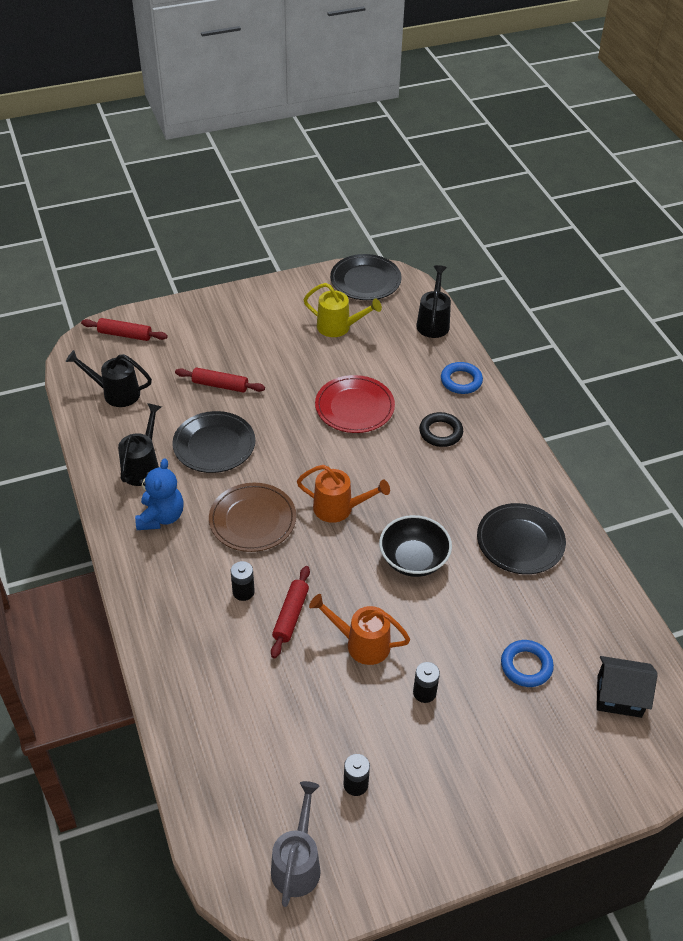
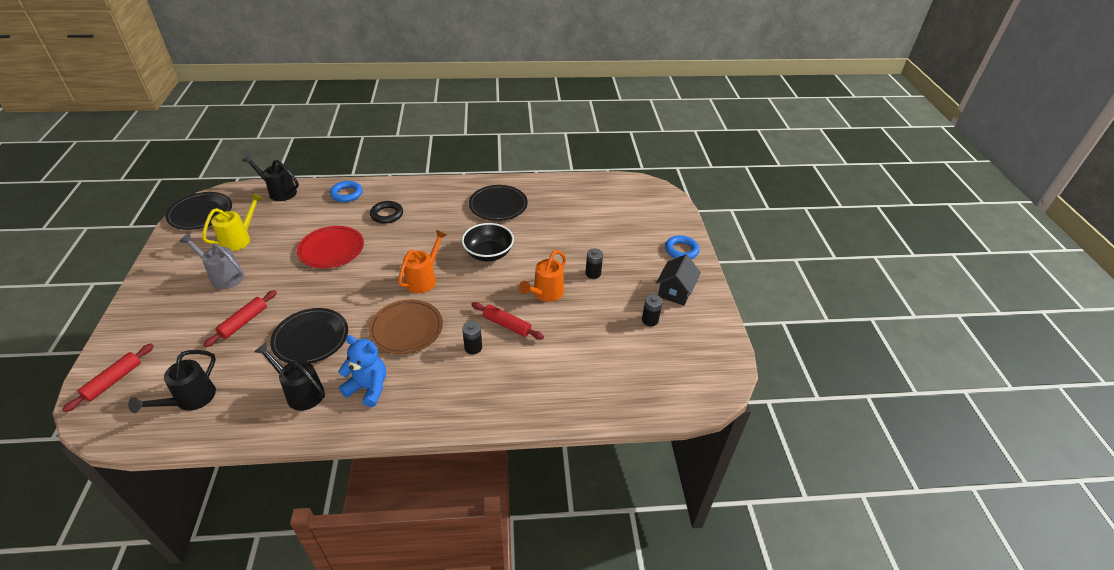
camera: 75 degrees left, 5 degrees down
(297, 863) = (699, 360): grey watering can -> grey watering can (223, 276)
(526, 666) = (588, 227): blue ring -> blue ring (681, 250)
(619, 696) = (620, 200): black house -> black house (675, 291)

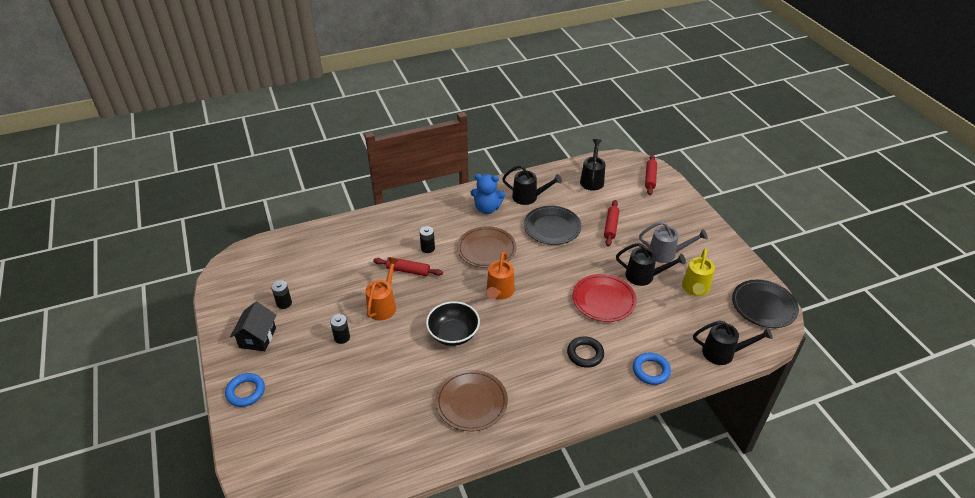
camera: 165 degrees right, 0 degrees up
(271, 260) = (644, 276): none -> black watering can
(498, 205) = (471, 402): black plate -> brown plate

